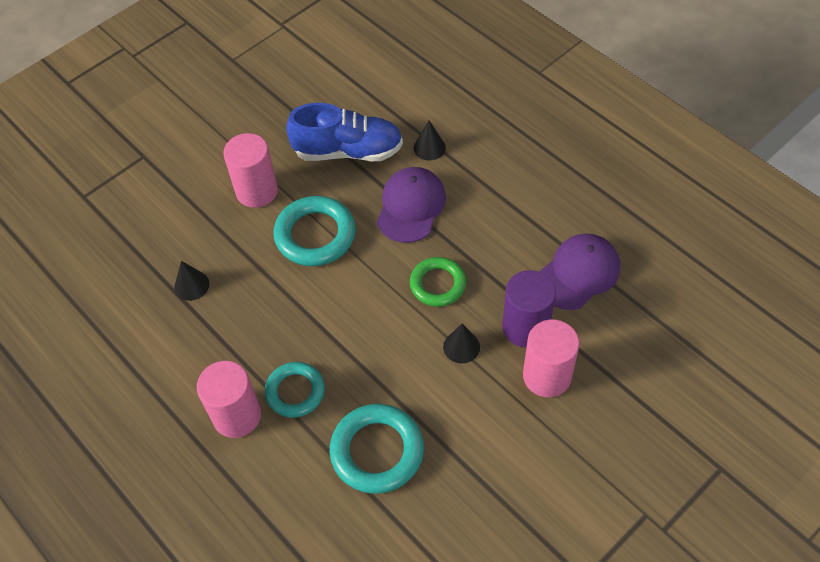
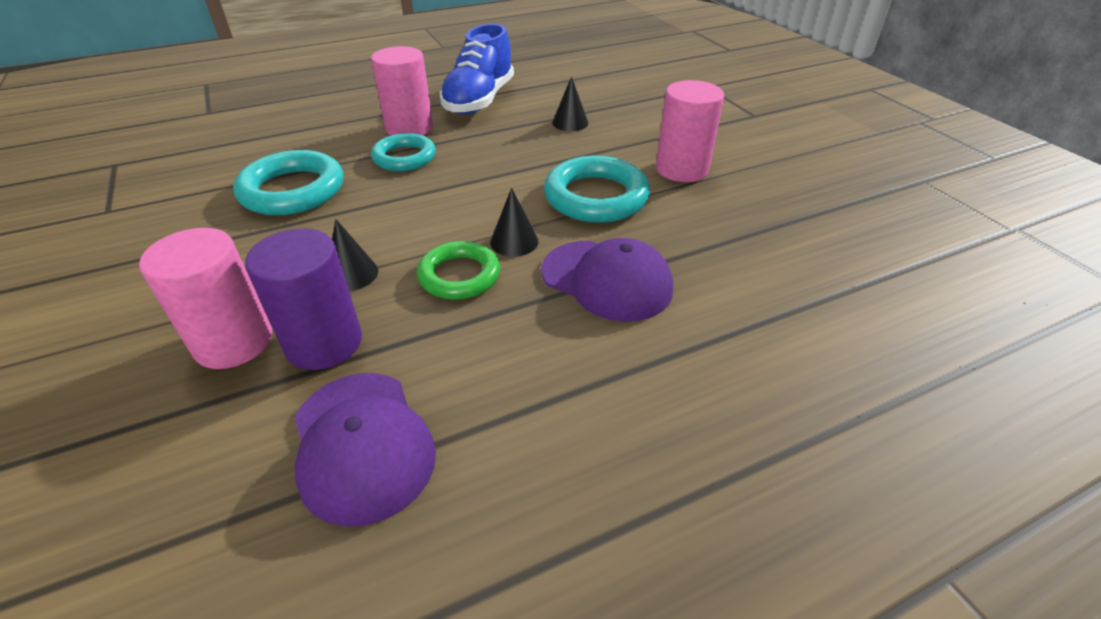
camera: 105 degrees right, 15 degrees down
(348, 151) = (732, 244): blue shoe -> blue shoe (479, 100)
(429, 147) = (722, 326): black cone -> black cone (514, 241)

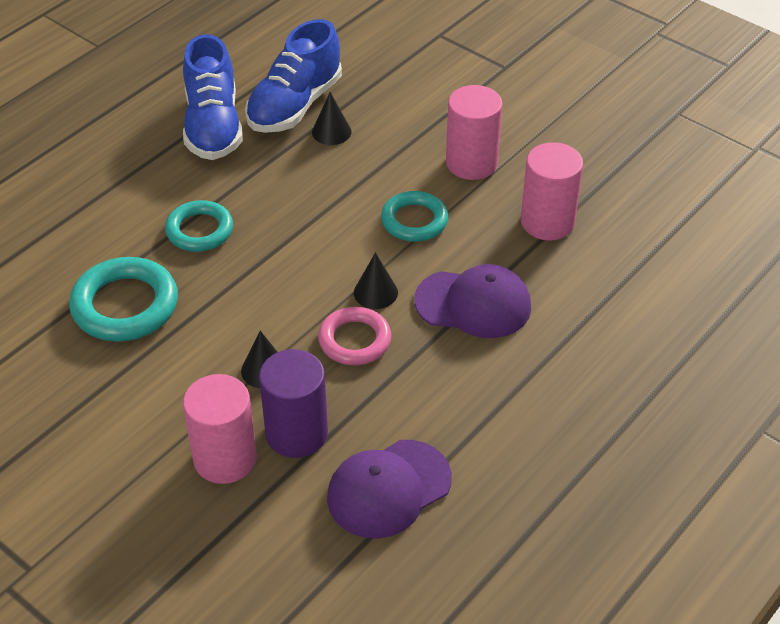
camera: 25 degrees left, 5 degrees up
(362, 444) = (388, 489): purple cap -> purple cap turned 105 degrees clockwise
(409, 128) = (170, 190): pink cylinder -> pink cylinder (547, 222)
(459, 275) = (354, 340): green ring -> pink ring
(554, 102) = (295, 105): none -> blue shoe
(596, 197) = (414, 221): turquoise ring -> turquoise ring, size x0.66

